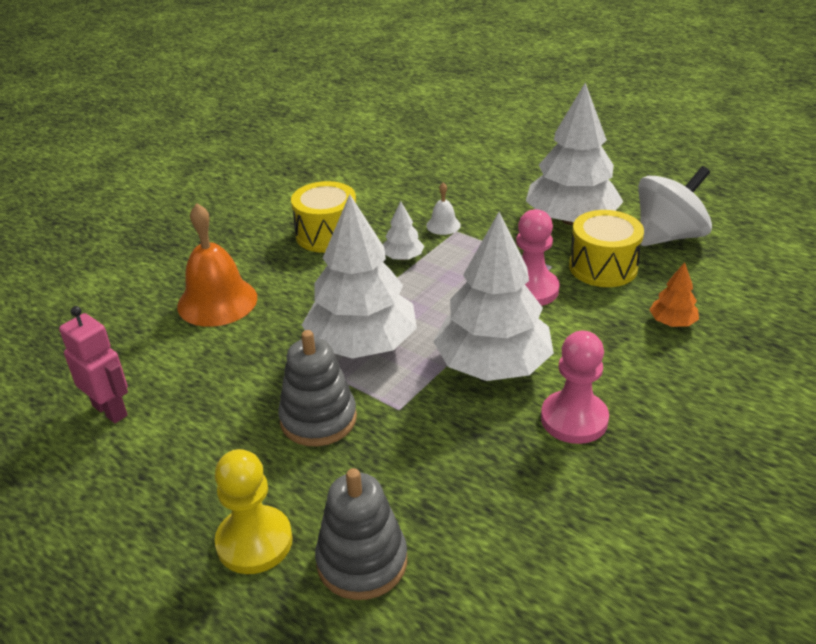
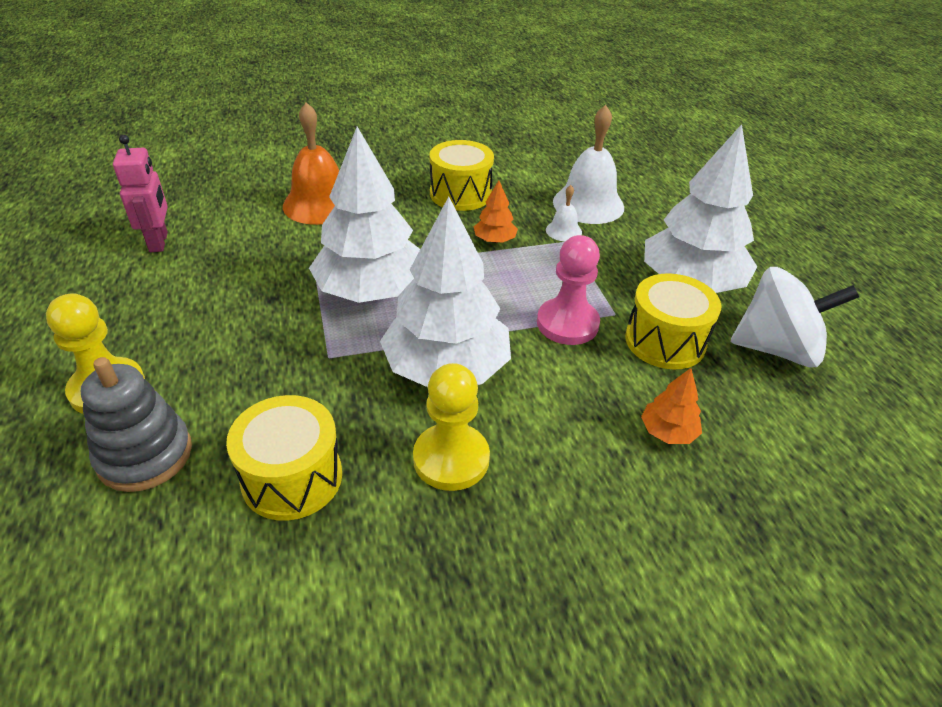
camera: 35 degrees right, 5 degrees up
(318, 419) = (265, 328): grey stacking toy -> none
(403, 257) = (494, 240): white tree -> orange tree
(434, 196) = (588, 204): none -> white bell
(491, 500) = (292, 477): none -> yellow drum
(574, 419) = (451, 459): pink pawn -> yellow pawn

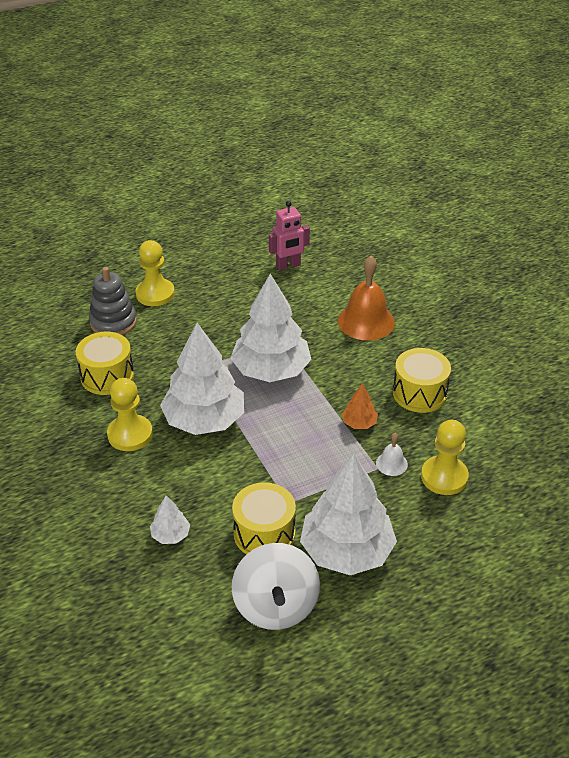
camera: 80 degrees right, 0 degrees up
(567, 324) = (267, 476): pink pawn -> none
(588, 204) = (444, 477): white bell -> yellow pawn
(667, 432) = (170, 535): orange tree -> white tree

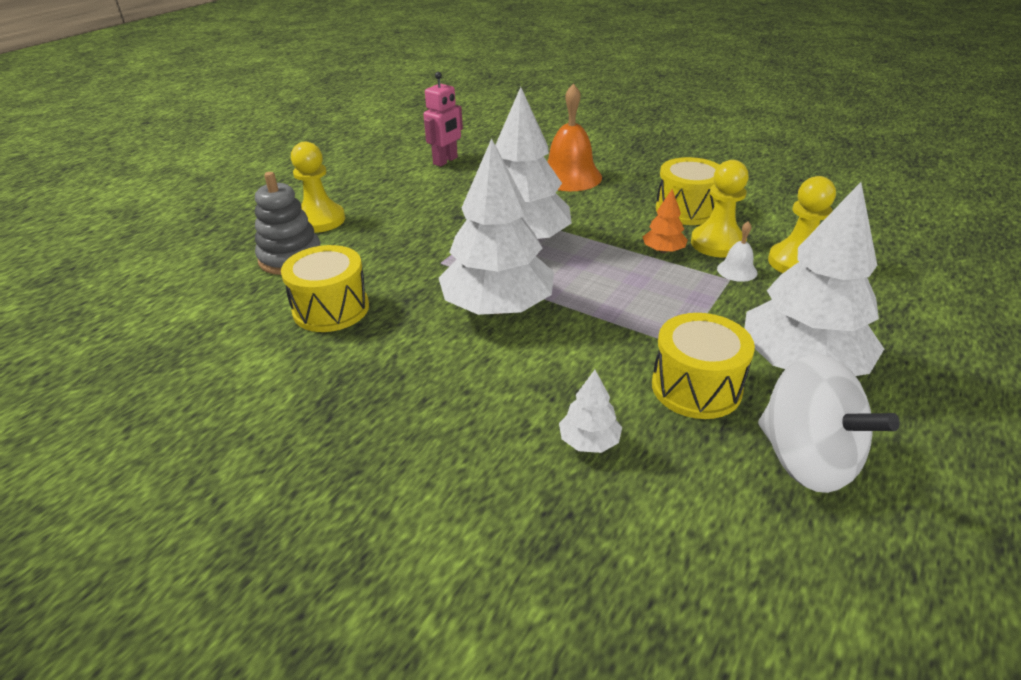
camera: 30 degrees left, 5 degrees down
(130, 434) = (420, 355): yellow pawn -> yellow pawn (717, 243)

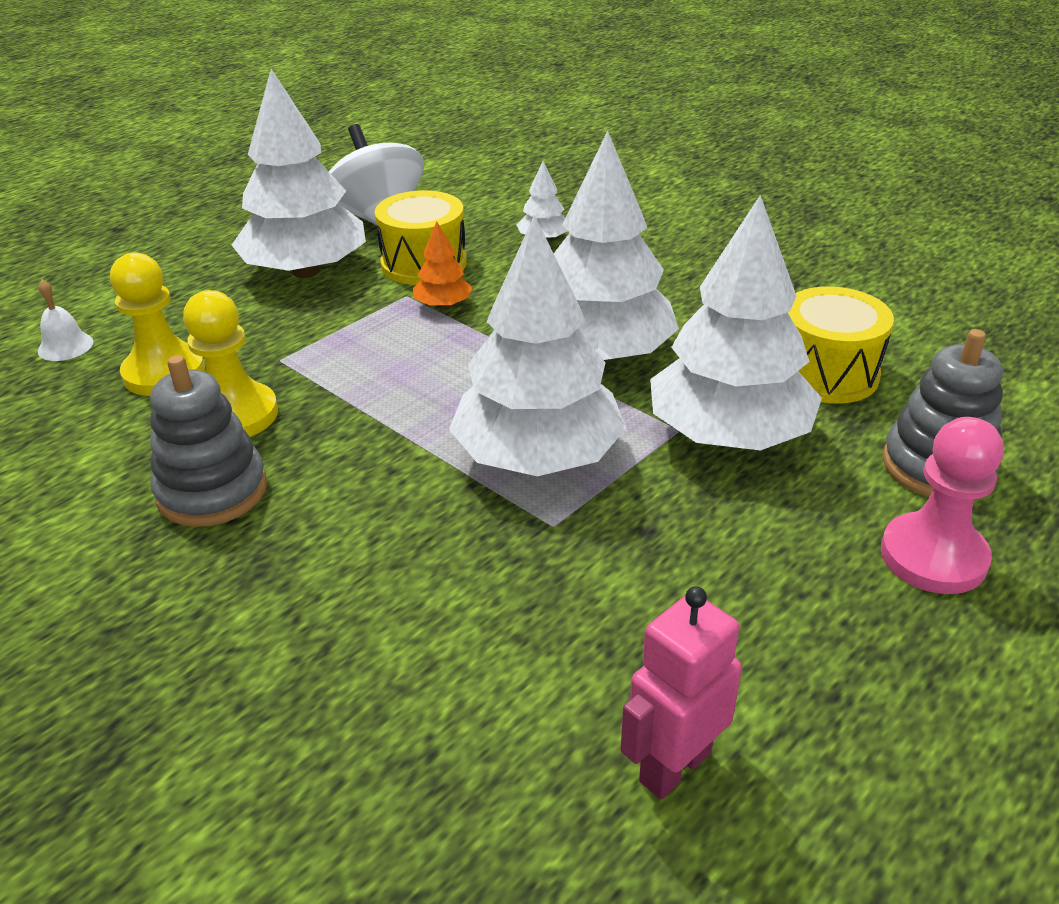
camera: 170 degrees left, 0 degrees up
(320, 220) = (933, 557): yellow pawn -> pink pawn
(409, 262) = (729, 435): none -> white tree
(569, 177) = (369, 632): orange bell -> none
(663, 250) = (327, 412): orange tree -> orange tree (443, 305)
(686, 210) = (212, 491): yellow drum -> grey stacking toy
(737, 270) = (256, 370): white bell -> white bell (65, 346)

